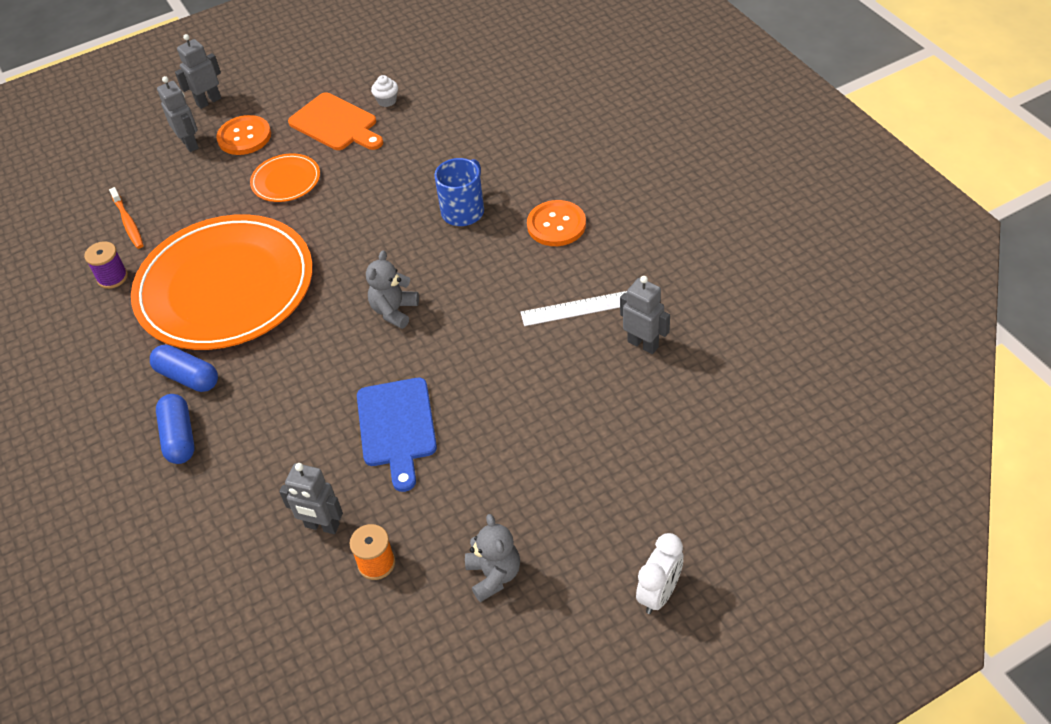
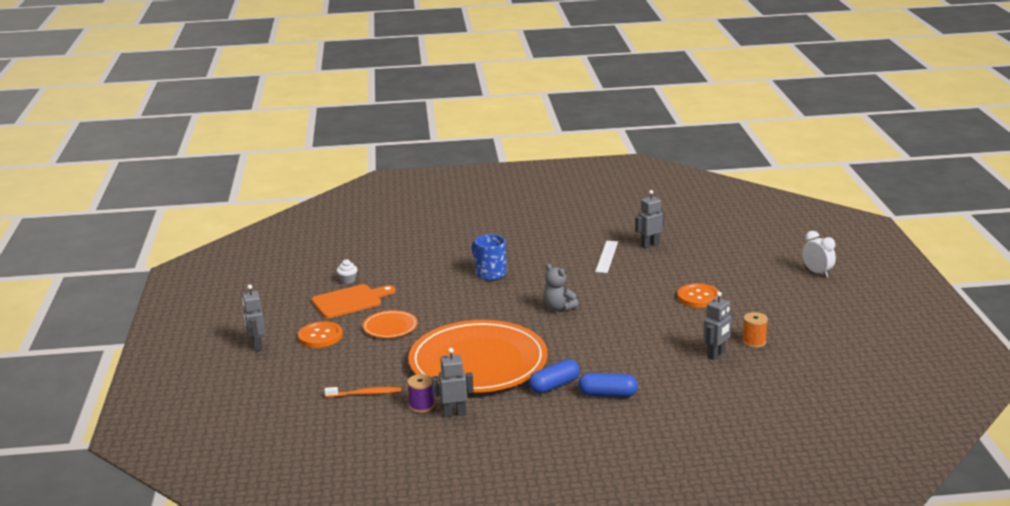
camera: 70 degrees left, 25 degrees down
(190, 144) = (300, 359): grey robot -> grey robot (454, 413)
(397, 427) = (656, 321): blue cutting board -> none
(494, 575) = (782, 311): grey teddy bear -> none
(556, 225) = (532, 250): orange button -> orange button (698, 297)

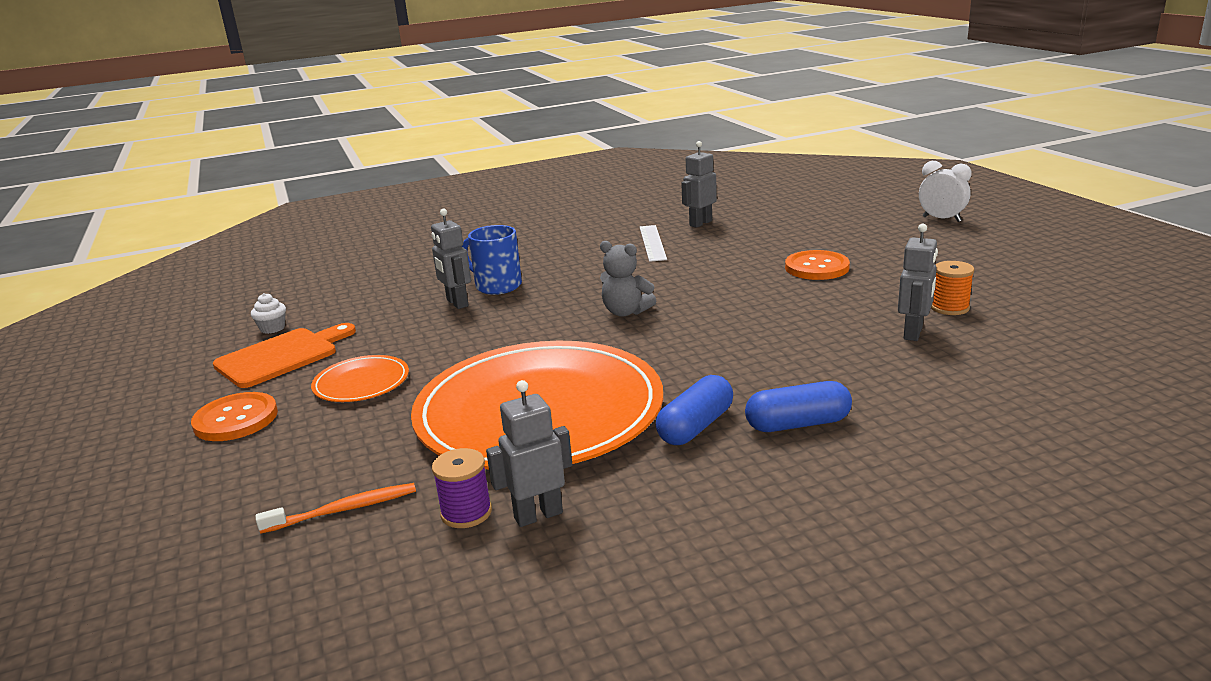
camera: 15 degrees left, 0 degrees up
(257, 345) = (111, 457): grey robot -> grey robot (457, 303)

